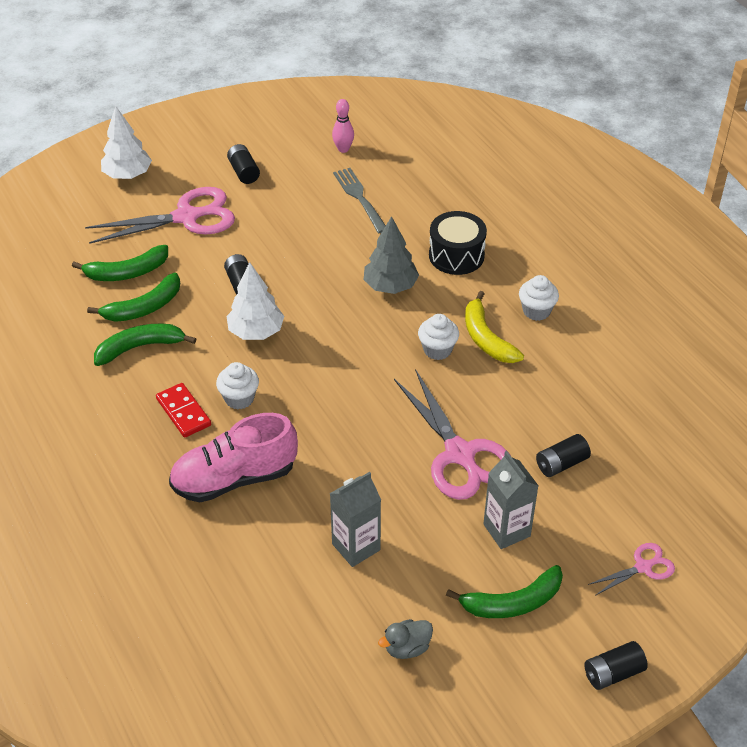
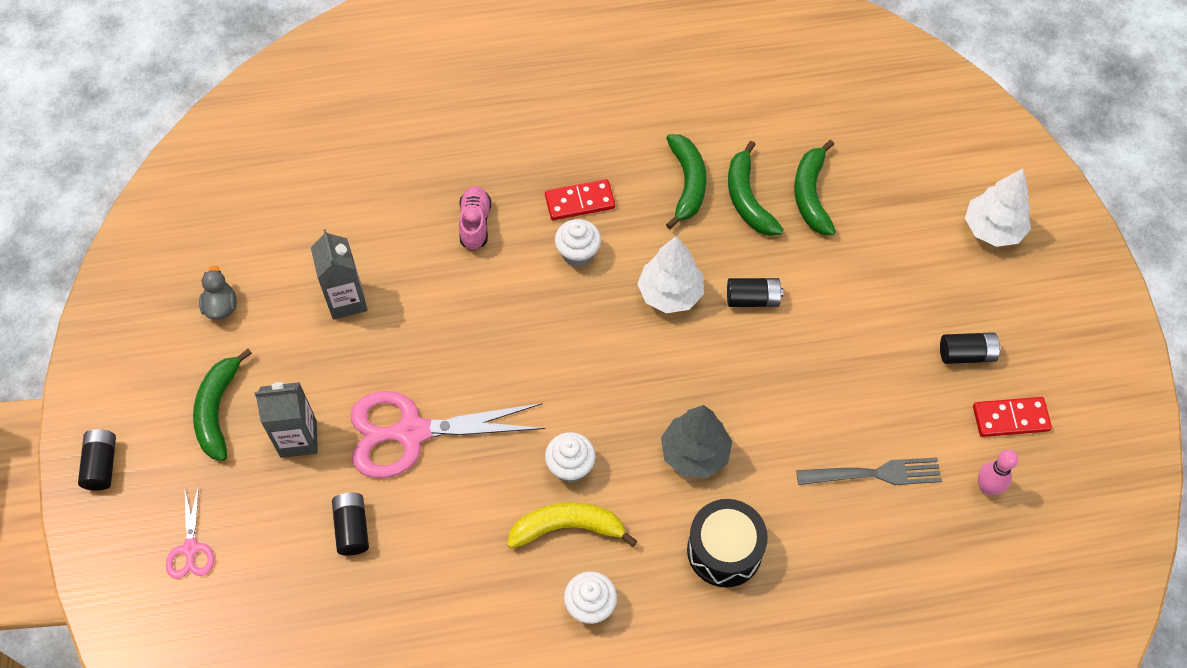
camera: 110 degrees right, 15 degrees up
(187, 217) = (892, 273): pink scissors -> none
(234, 479) = (475, 224): pink shoe -> pink shoe, size x0.55
(286, 146) = (1010, 418): none -> red domino

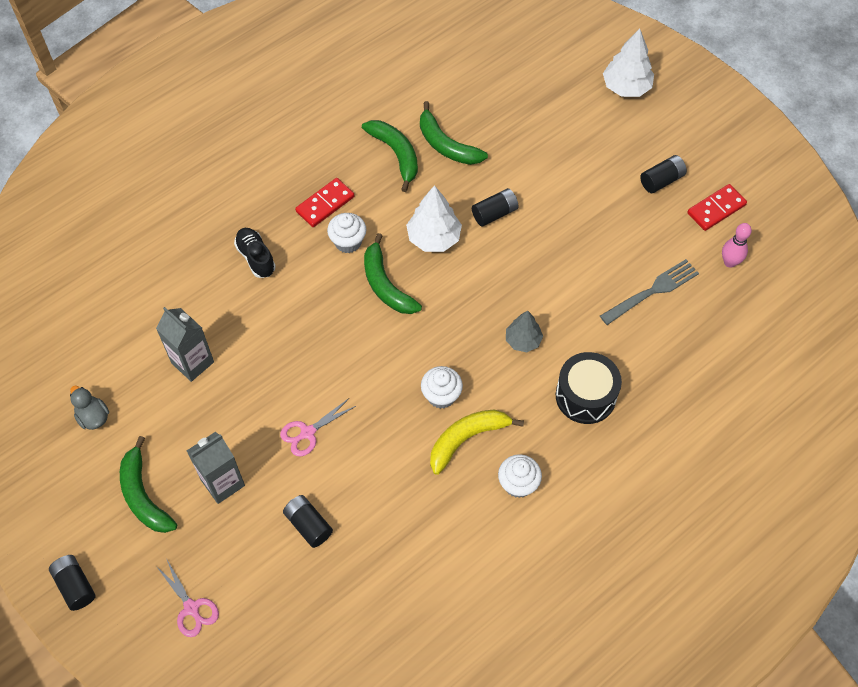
camera: 30 degrees left, 0 degrees up
(411, 432) = (307, 433): pink scissors -> pink scissors, size x0.49
(475, 224) = (256, 258): pink shoe -> black shoe
(695, 453) = (523, 340): grey tree -> grey tree, size x0.65
(811, 195) = (489, 121): green banana -> green banana (386, 285)

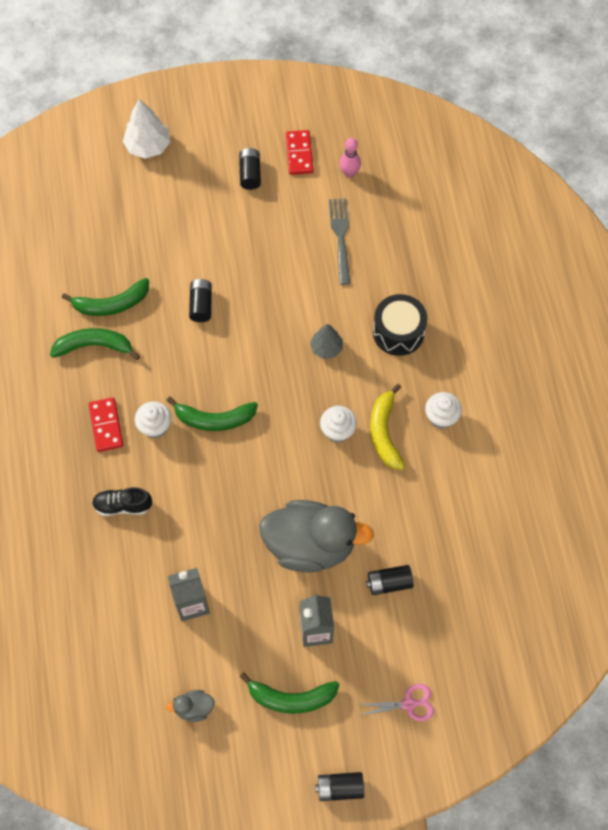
camera: 60 degrees left, 5 degrees up
(307, 433) = (310, 545): pink scissors -> grey duck
(434, 238) = (194, 361): white tree -> none

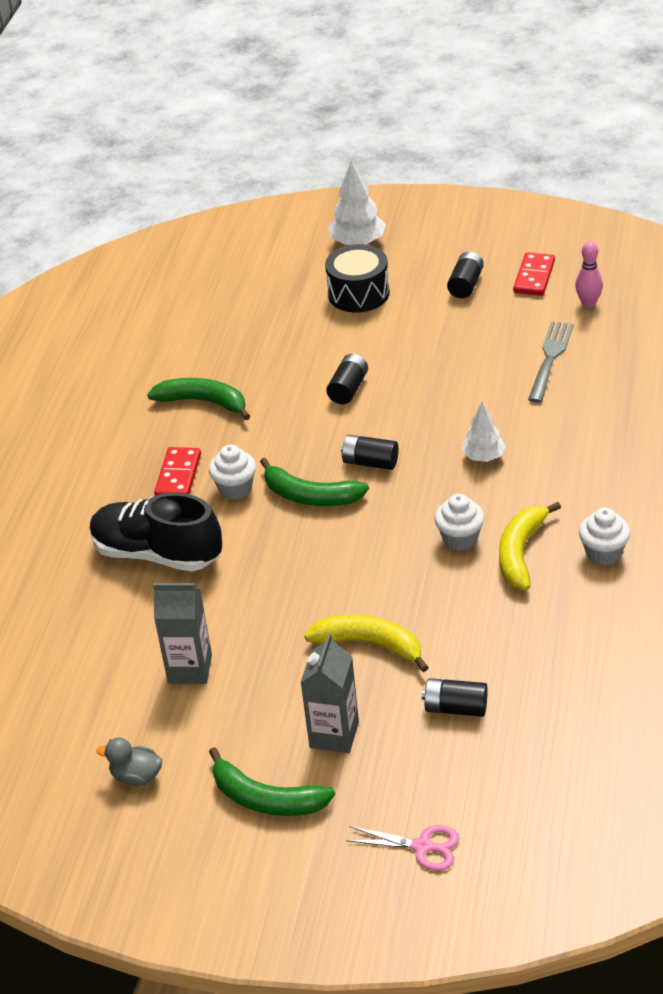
camera: 25 degrees right, 25 degrees down
(111, 304) = (243, 369): green banana -> none
(123, 505) = (157, 554): black shoe -> black shoe, size x1.82
(310, 545) = (370, 644): grey duck -> yellow banana
(326, 348) = (483, 457): grey tree -> white tree
(339, 788) = (282, 916): black battery -> black battery (370, 462)
(398, 332) = (584, 459): black drum -> black drum (358, 293)

